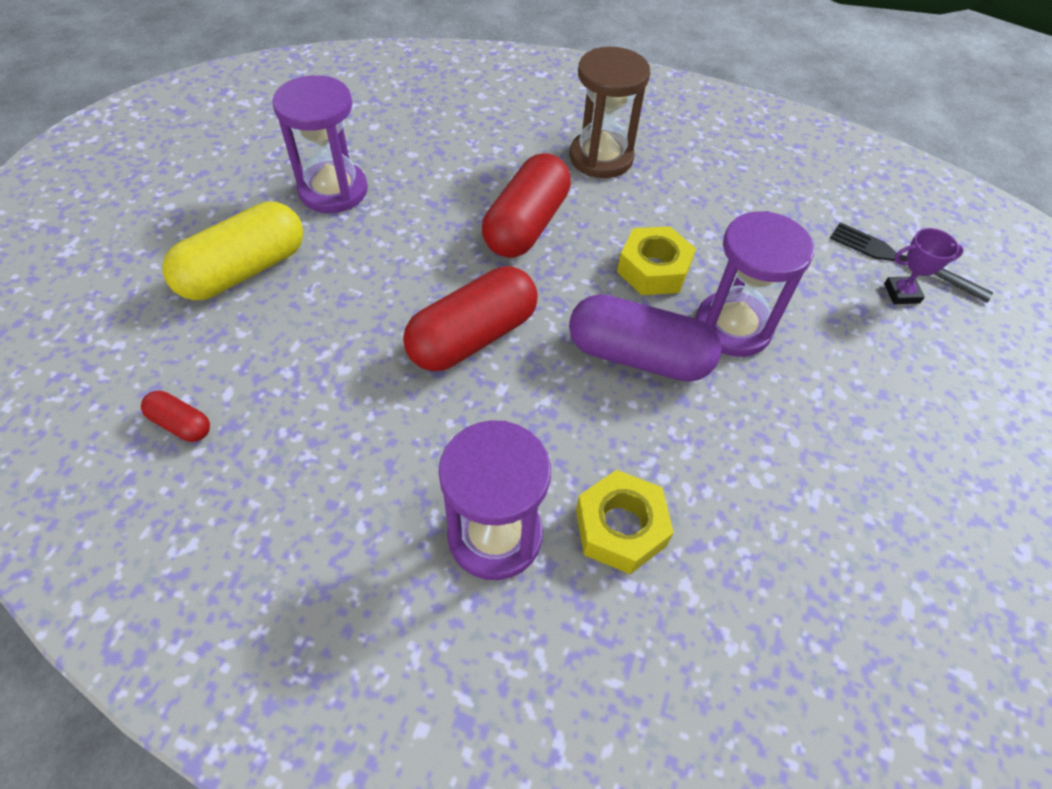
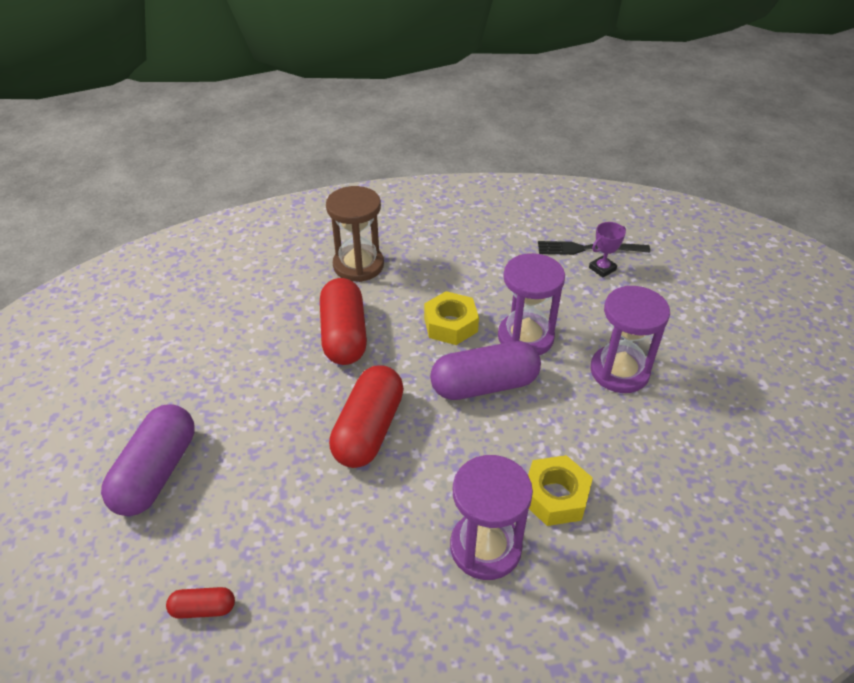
camera: 30 degrees left, 10 degrees down
(244, 271) = (156, 472): yellow capsule -> purple capsule
(333, 190) = (179, 378): purple hourglass -> purple hourglass (619, 371)

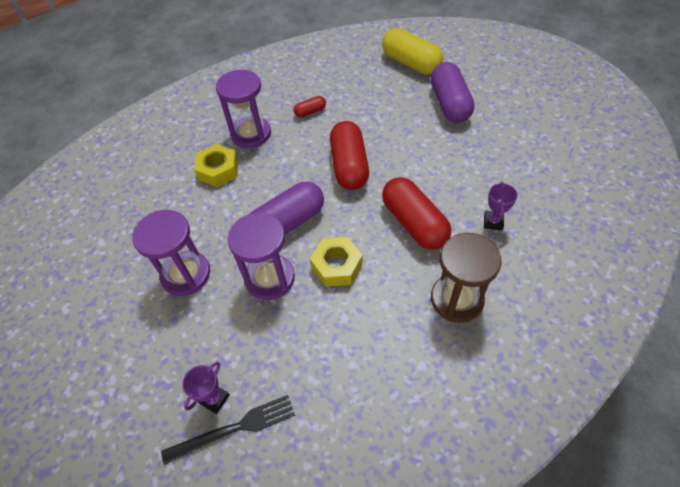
camera: 160 degrees right, 10 degrees up
(126, 592) = (411, 63): none -> yellow capsule
(203, 608) = (372, 70): red capsule -> red capsule (310, 112)
(265, 309) = (493, 222): none -> purple trophy

